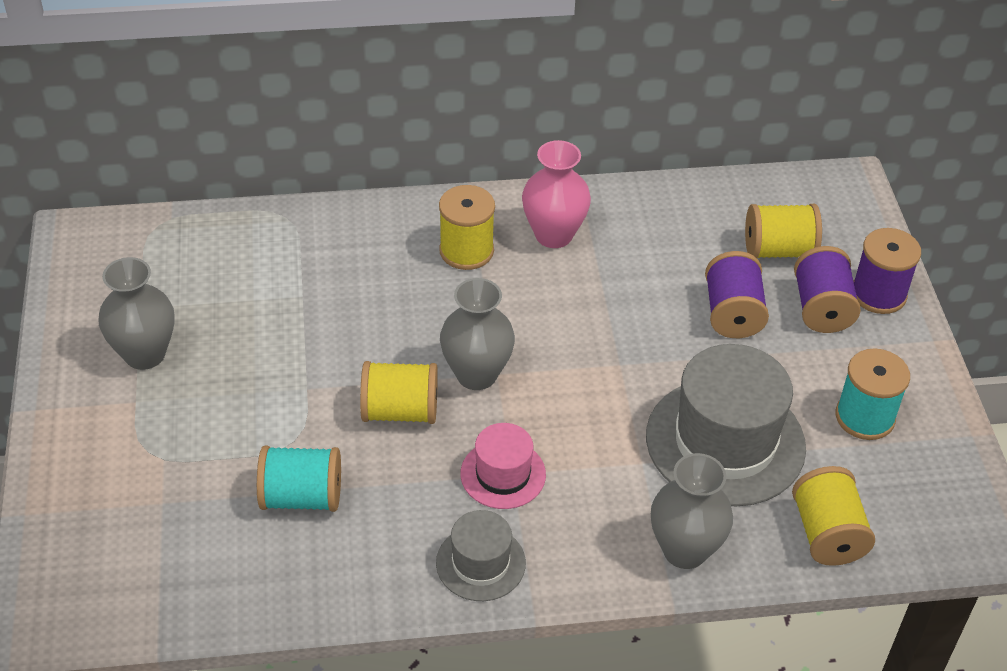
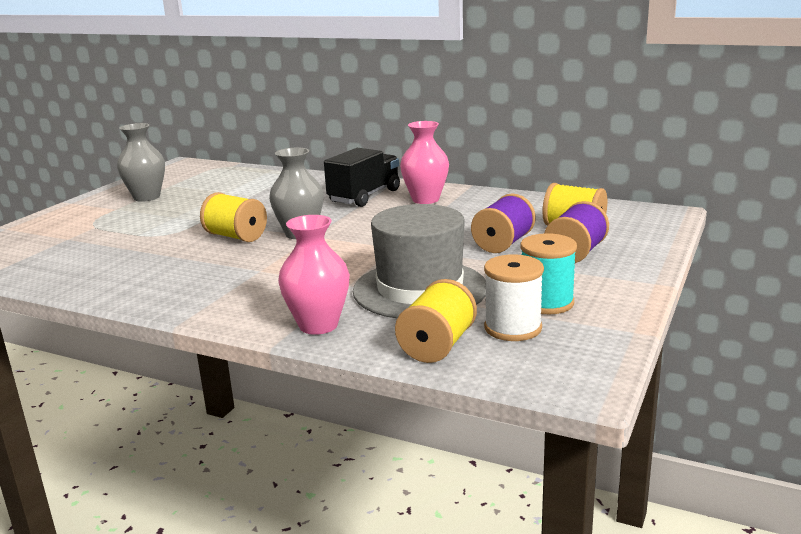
camera: 35 degrees right, 25 degrees down
(301, 497) = (133, 252): turquoise spool -> none
(466, 251) = (364, 196): yellow spool -> black truck
(480, 563) = (182, 296): grey hat -> none
(503, 474) = (254, 269): pink hat -> none
(685, 550) = (318, 325): grey vase -> pink vase
(869, 474) = (513, 328): none -> white spool
(878, 294) = (631, 256): purple spool -> none

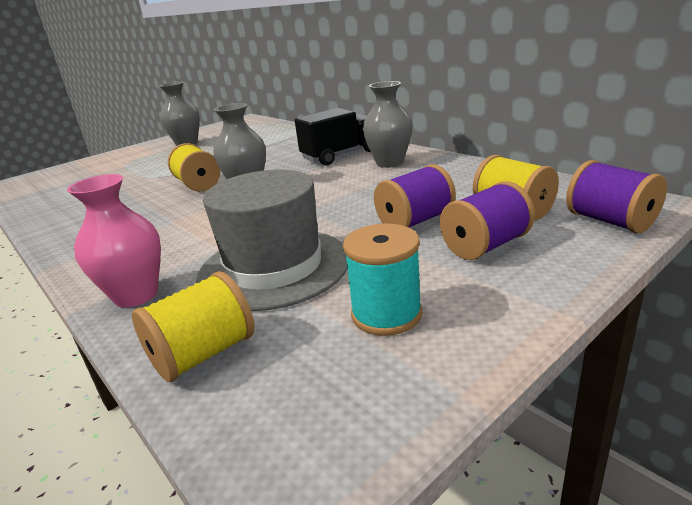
camera: 25 degrees right, 5 degrees up
(425, 199) = (389, 163): pink vase -> grey vase
(513, 328) = (310, 347): white spool -> none
(649, 227) = (610, 221): none -> purple spool

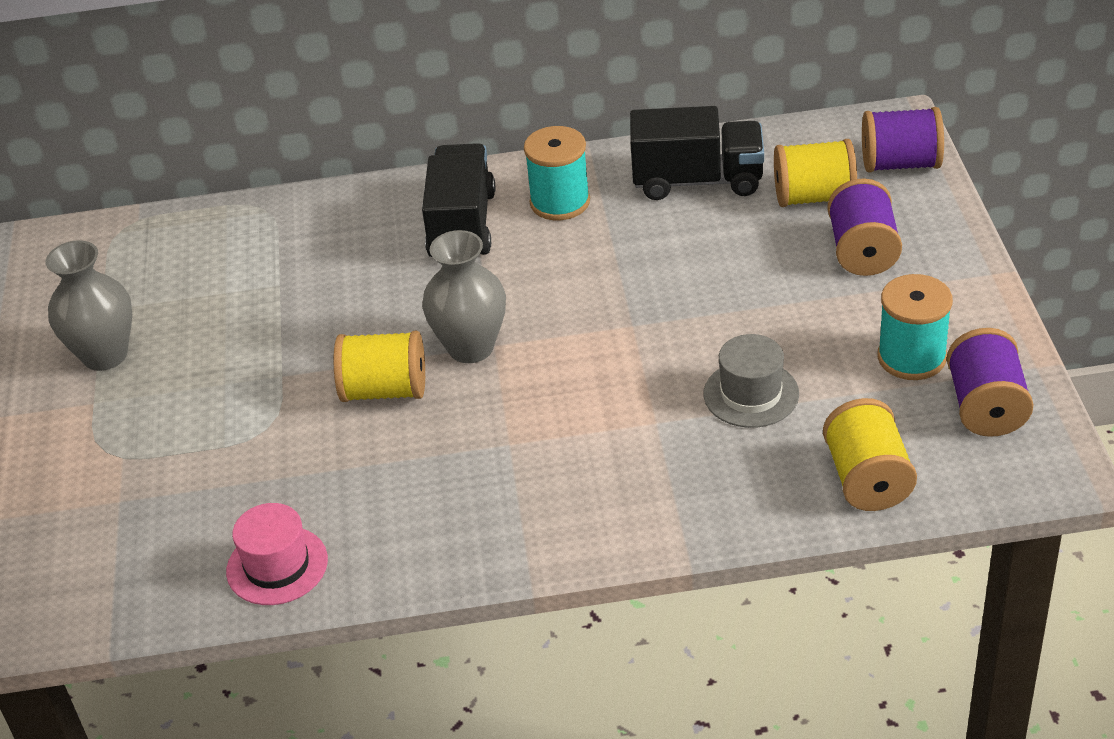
camera: 55 degrees left, 15 degrees up
(54, 210) = (277, 565): none -> pink hat
(136, 295) = (703, 507): pink vase -> none
(274, 267) = (751, 394): grey hat -> grey hat, size x0.52
(389, 163) = (560, 202): grey vase -> turquoise spool
(415, 221) = (761, 264): purple spool -> purple spool (986, 407)
(464, 179) = (697, 181): none -> black truck

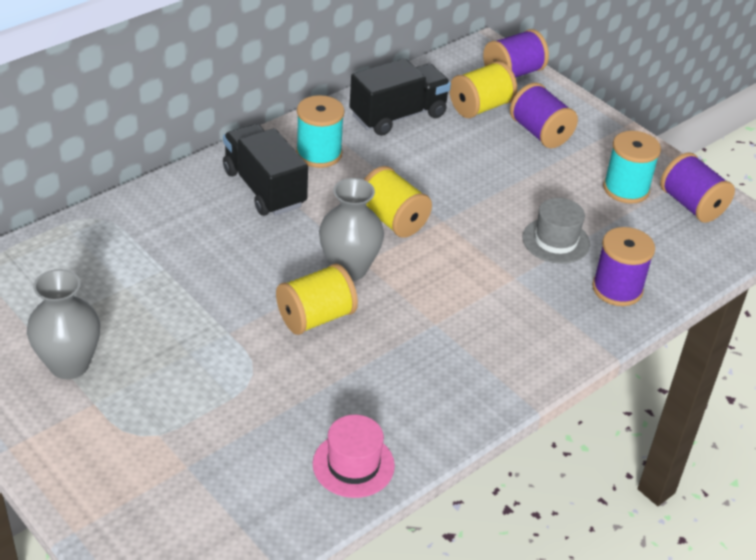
camera: 40 degrees left, 0 degrees up
(773, 480) = (617, 289): none -> purple spool
(867, 479) = (668, 269): yellow spool -> yellow spool (393, 220)

